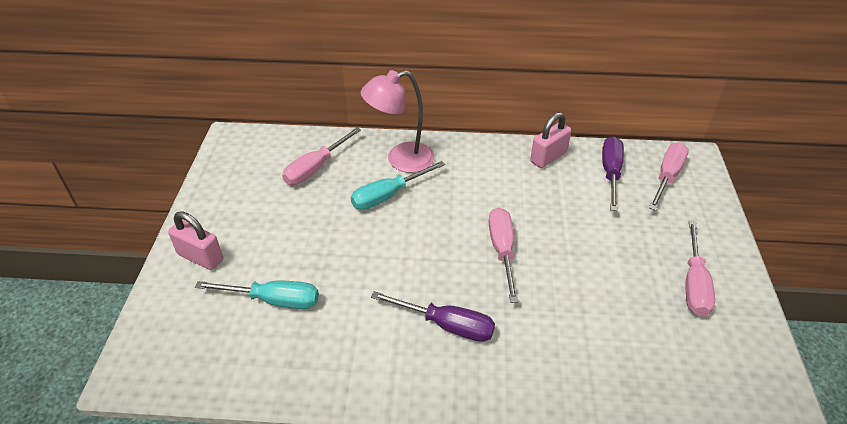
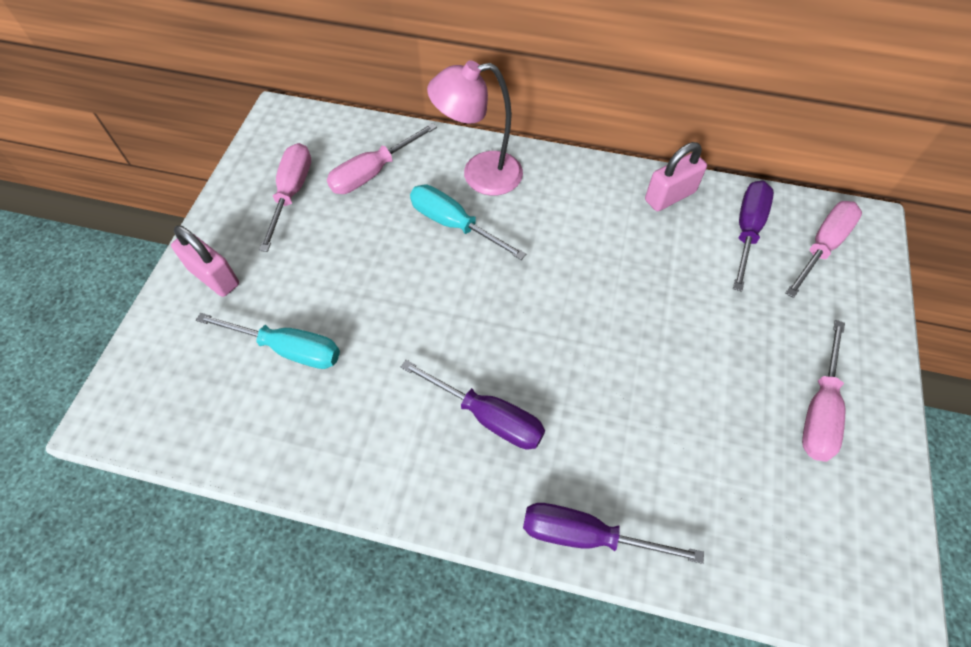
camera: 10 degrees right, 15 degrees up
(388, 195) = (453, 224): turquoise screwdriver -> turquoise screwdriver turned 60 degrees clockwise
(502, 250) = (579, 323): pink screwdriver -> pink screwdriver (291, 193)
(543, 397) = (586, 535): none -> purple screwdriver

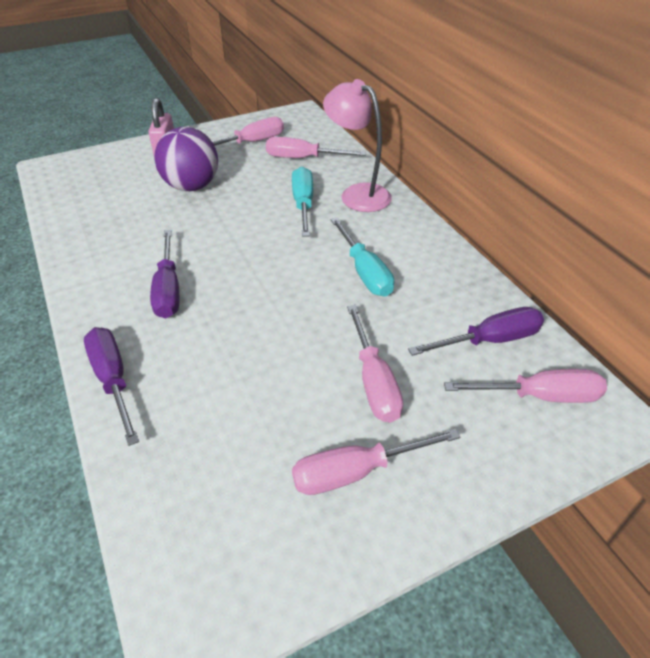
camera: 50 degrees right, 15 degrees down
(288, 349) = (143, 195): turquoise screwdriver -> turquoise screwdriver (364, 272)
(320, 295) = (191, 186): none -> purple ball
(670, 196) = (463, 283): pink padlock -> none
(736, 335) = (374, 381): none -> pink screwdriver

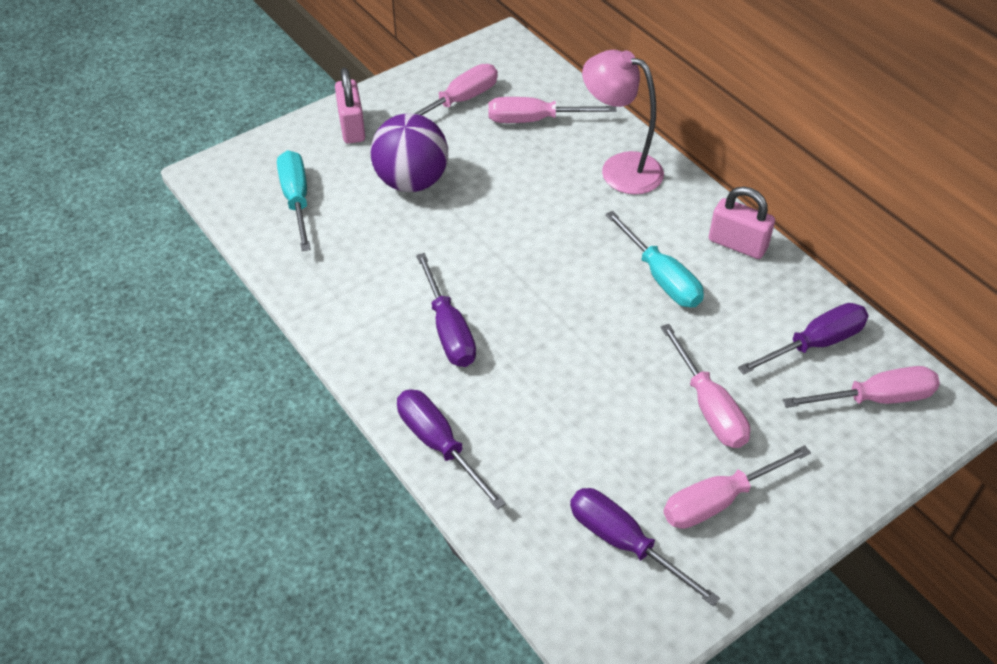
camera: 10 degrees left, 5 degrees up
(245, 500) = (624, 543): none -> purple screwdriver
(303, 204) = (560, 191): turquoise screwdriver -> turquoise screwdriver (296, 200)
(438, 255) = (737, 244): none -> pink padlock

